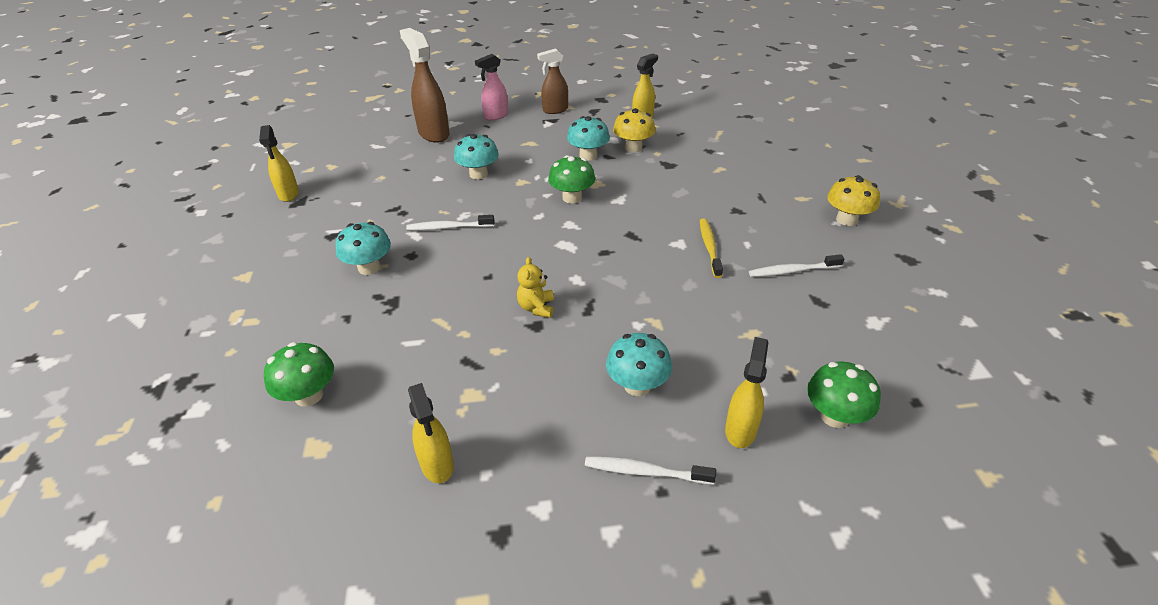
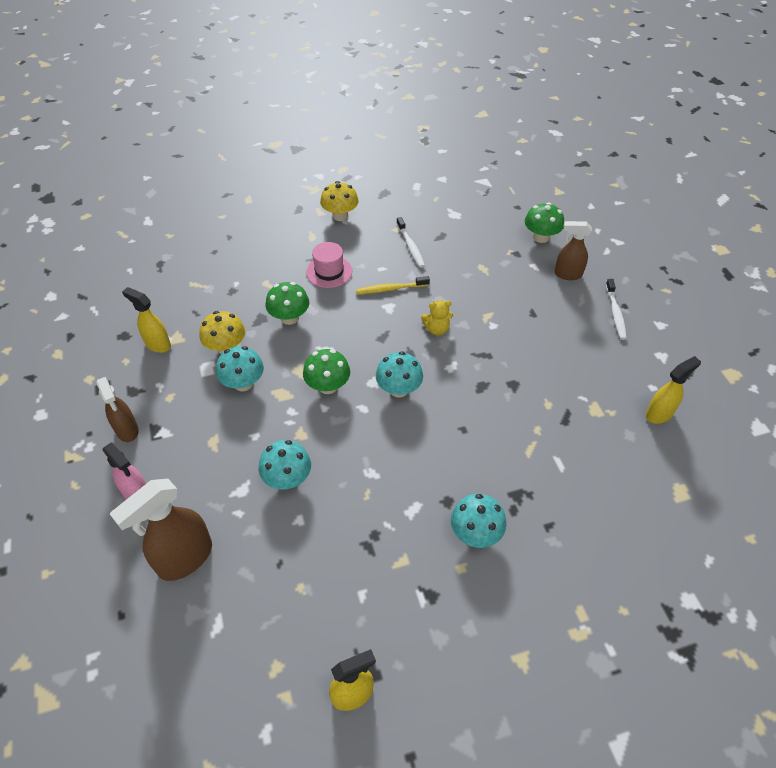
camera: 100 degrees left, 10 degrees up
(309, 395) = (641, 518): green mushroom -> green mushroom (289, 318)
(448, 227) = (395, 481): white toothbrush -> none
(536, 308) = (493, 387): yellow teddy bear -> yellow teddy bear (437, 329)
(637, 385) = (551, 321): turquoise mushroom -> turquoise mushroom (399, 389)
(739, 206) = (329, 272): none -> pink hat
(740, 430) = (567, 274): yellow spray bottle -> brown spray bottle

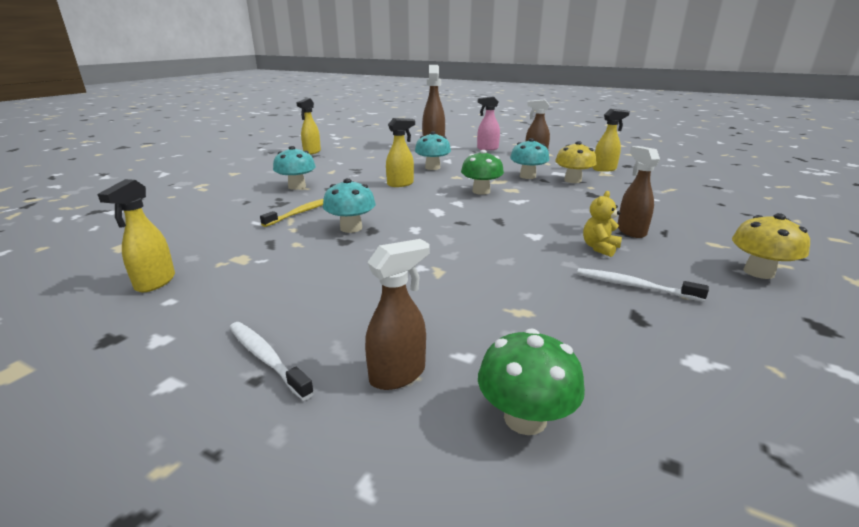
camera: 135 degrees right, 25 degrees down
(289, 318) = (579, 201): green mushroom -> none
(329, 272) = (631, 231): pink hat -> brown spray bottle
(372, 457) = (400, 184): none -> yellow spray bottle
(390, 289) = (561, 245): yellow toothbrush -> yellow toothbrush (300, 213)
(399, 389) = (433, 206): turquoise mushroom -> turquoise mushroom (351, 228)
(437, 329) = (467, 241): yellow teddy bear -> yellow teddy bear (599, 248)

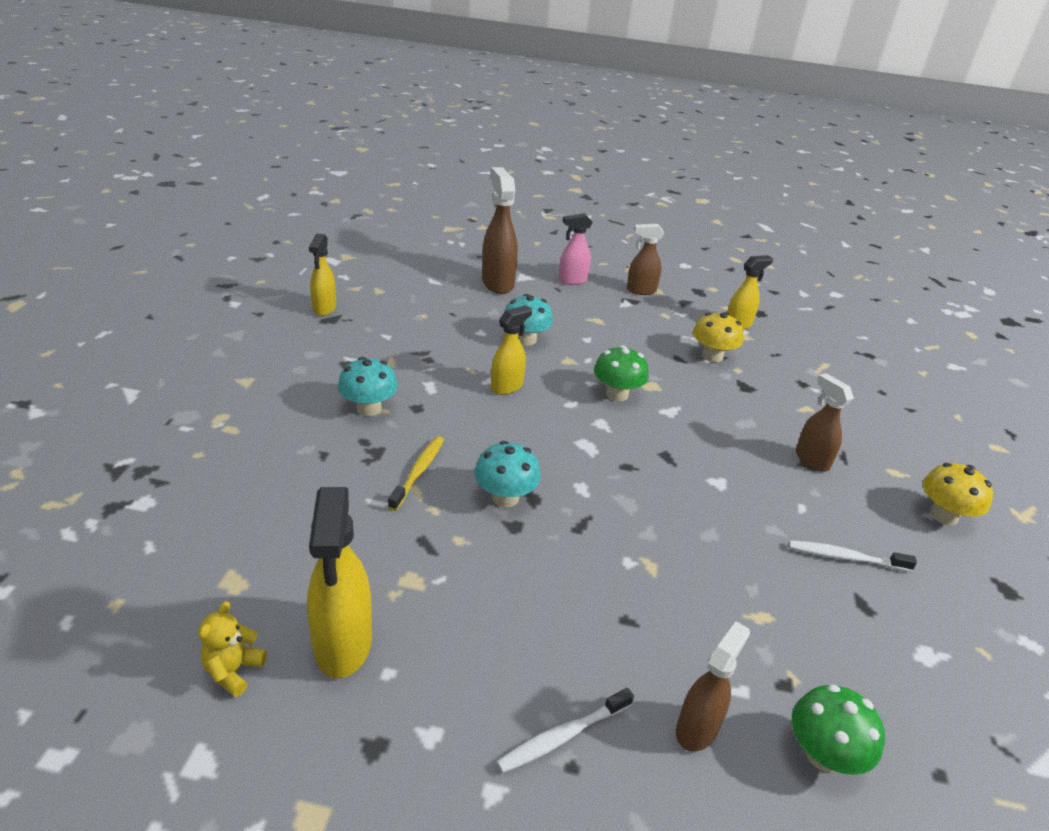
camera: 20 degrees left, 10 degrees up
(155, 283) = (343, 645): yellow spray bottle -> yellow spray bottle, size x1.57
(266, 358) = (562, 736): white toothbrush -> white toothbrush turned 60 degrees counterclockwise
(527, 176) = (656, 351): turquoise mushroom -> none
(599, 248) = (792, 496): yellow teddy bear -> yellow teddy bear (233, 671)

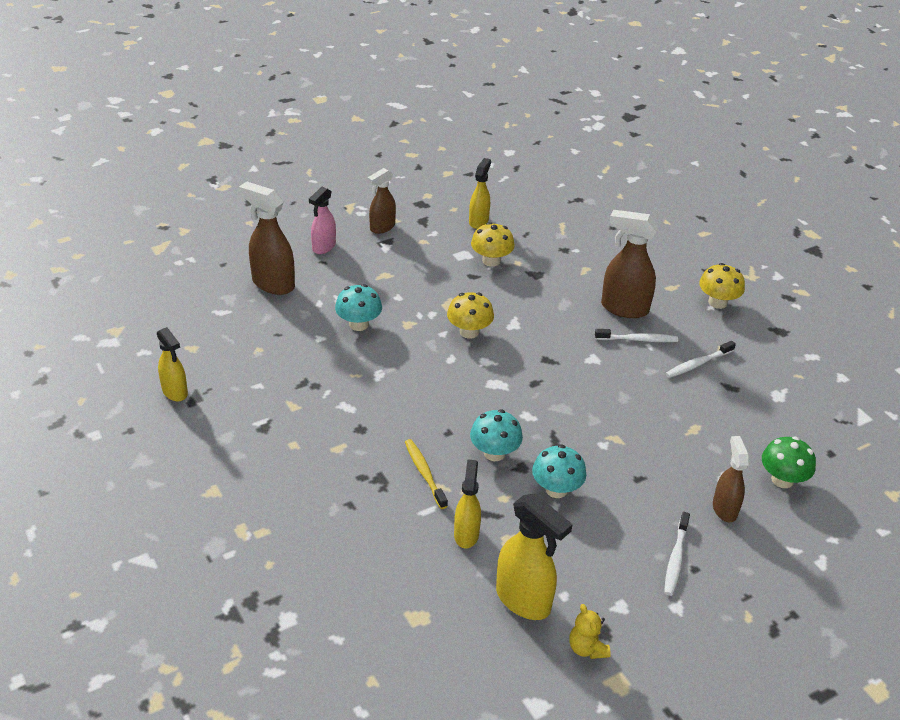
camera: 40 degrees left, 5 degrees up
(233, 671) = (489, 657): yellow teddy bear -> yellow teddy bear (587, 648)
(369, 408) = (330, 451): turquoise mushroom -> turquoise mushroom (556, 489)
(507, 387) = (396, 372): yellow spray bottle -> yellow spray bottle (466, 534)
(617, 394) = (469, 332): green mushroom -> yellow mushroom
(794, 495) = (638, 339): none -> white toothbrush
(811, 460) = (623, 308): brown spray bottle -> brown spray bottle, size x1.57

